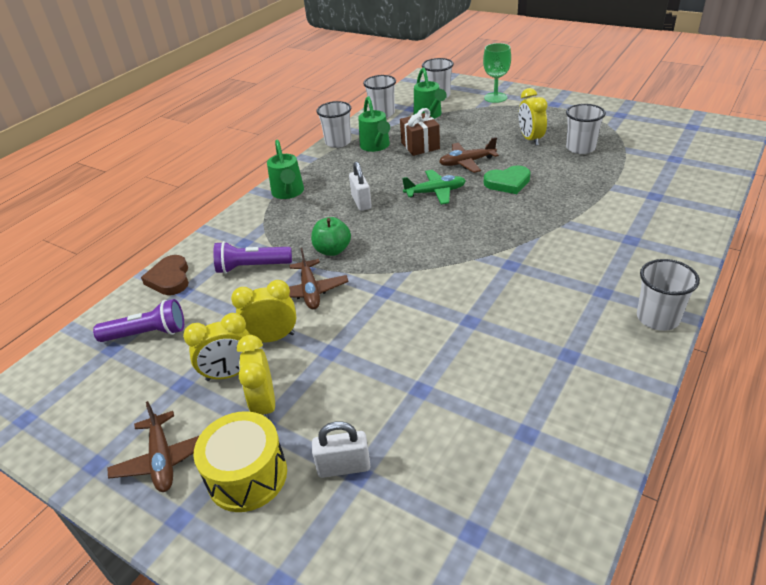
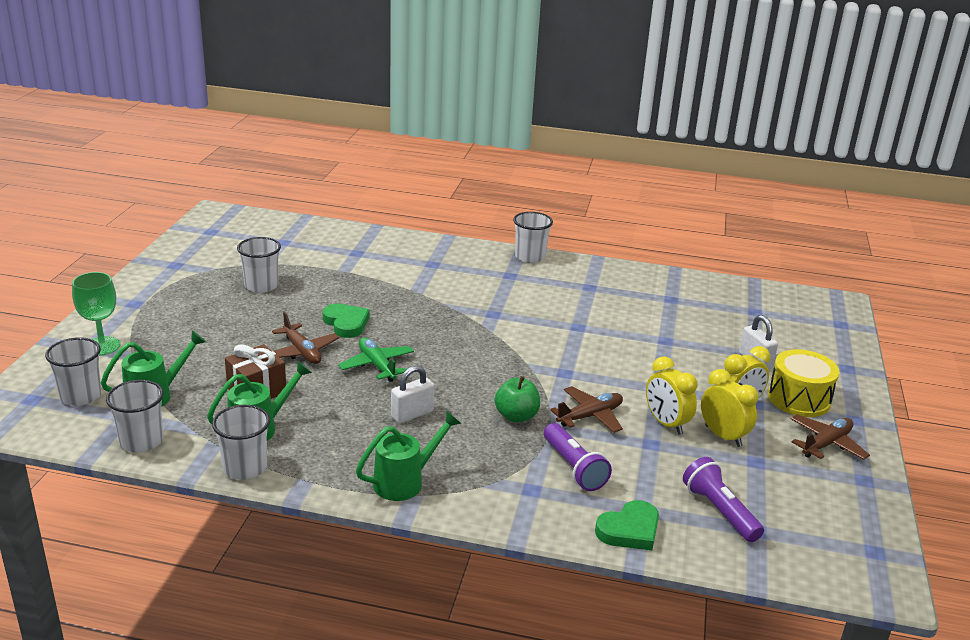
camera: 115 degrees left, 10 degrees down
(170, 279) = (629, 530): brown heart -> green heart
(530, 139) = (238, 315): yellow clock -> none

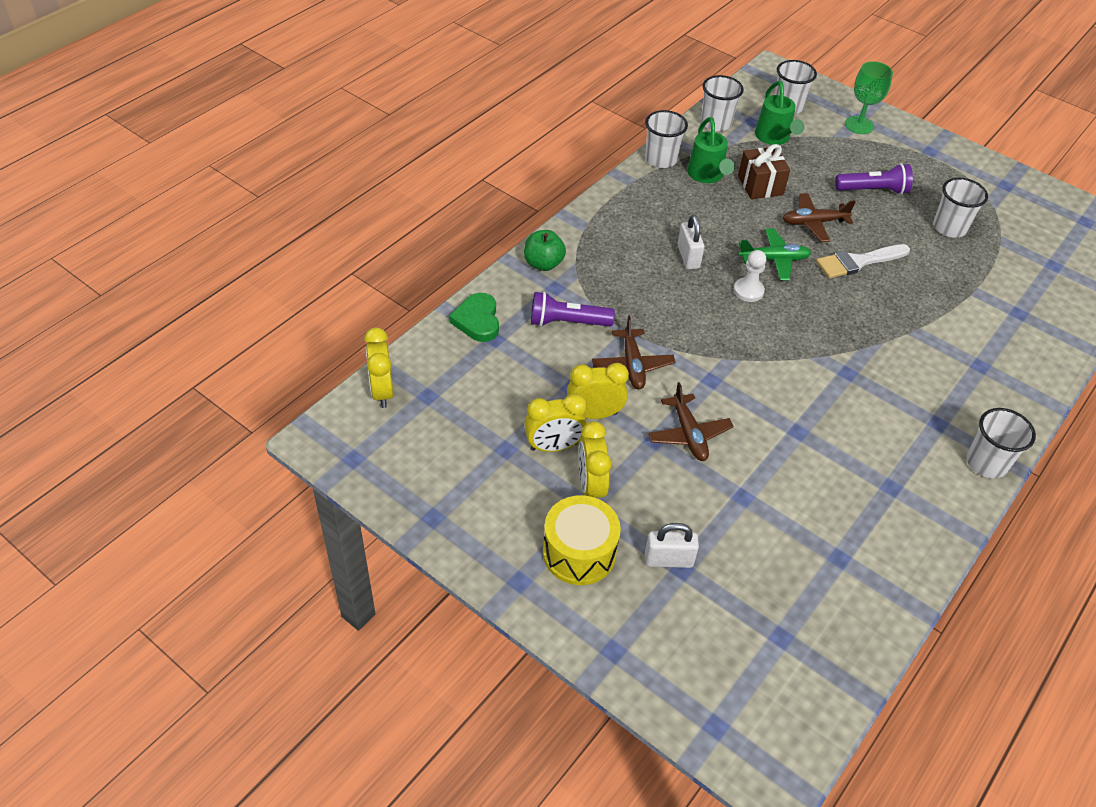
camera: 115 degrees right, 20 degrees up
(346, 323) = (858, 262): green heart -> white brush
(405, 482) = (603, 226): green watering can -> none
(434, 372) = (748, 291): none -> white pawn
(516, 416) = (655, 317): green apple -> green apple (543, 264)
(719, 511) = (462, 385): purple flashlight -> purple flashlight (873, 190)
(787, 564) = (382, 391): none -> yellow clock
(826, 444) = (497, 523): brown plane -> brown plane (688, 434)

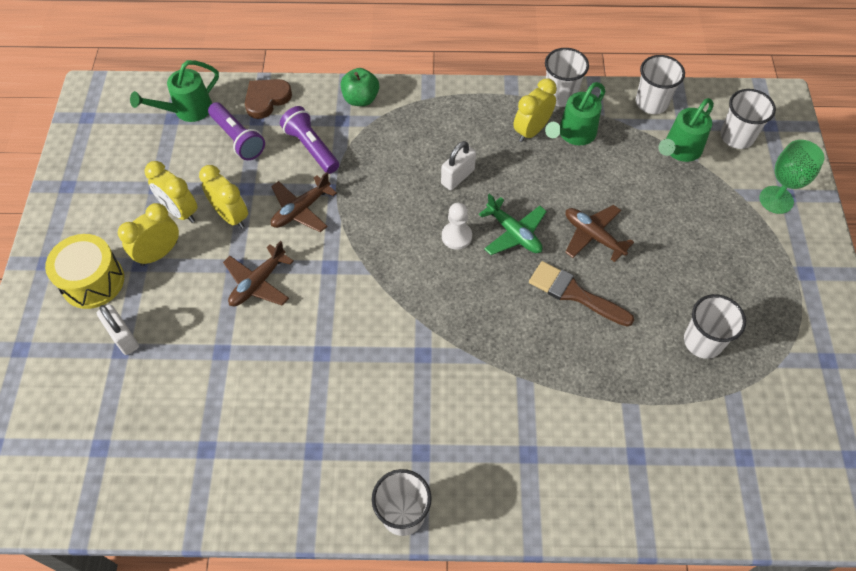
camera: 55 degrees right, 10 degrees up
(382, 391) = (156, 94): yellow clock -> yellow clock (531, 131)
(430, 379) = (187, 110): none -> green watering can
(477, 320) = (266, 99): green heart -> brown heart
(760, 185) = (602, 175): brown gift -> none
(858, 262) = (574, 293): white brush -> brown brush
(873, 190) = (690, 256): purple flashlight -> purple flashlight (238, 138)

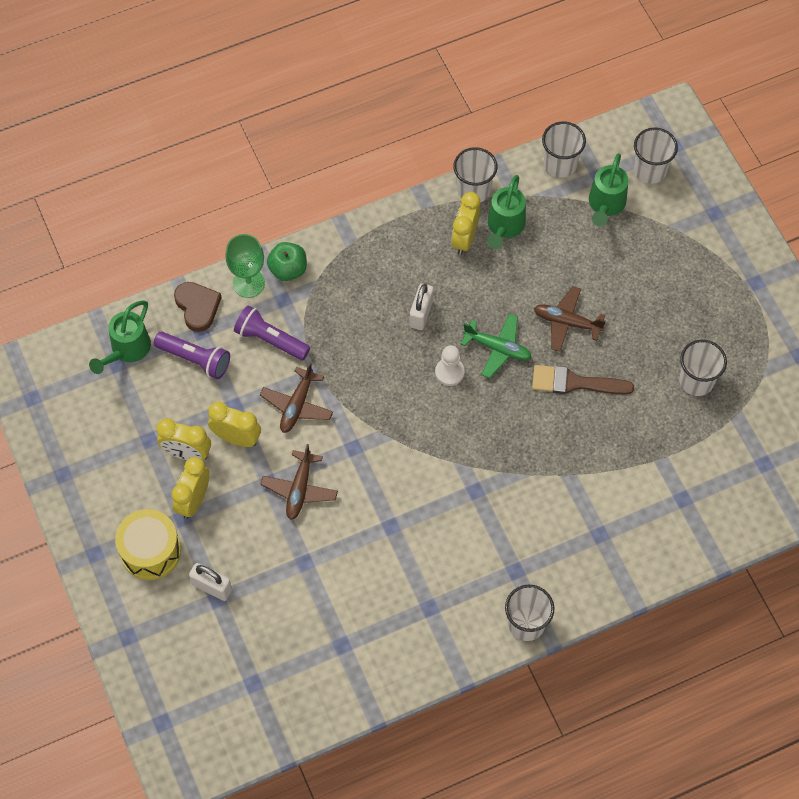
camera: 25 degrees left, 5 degrees up
(266, 99) = (197, 307): brown heart -> brown heart turned 135 degrees clockwise
(776, 200) = (707, 222): green goblet -> green goblet (248, 283)

